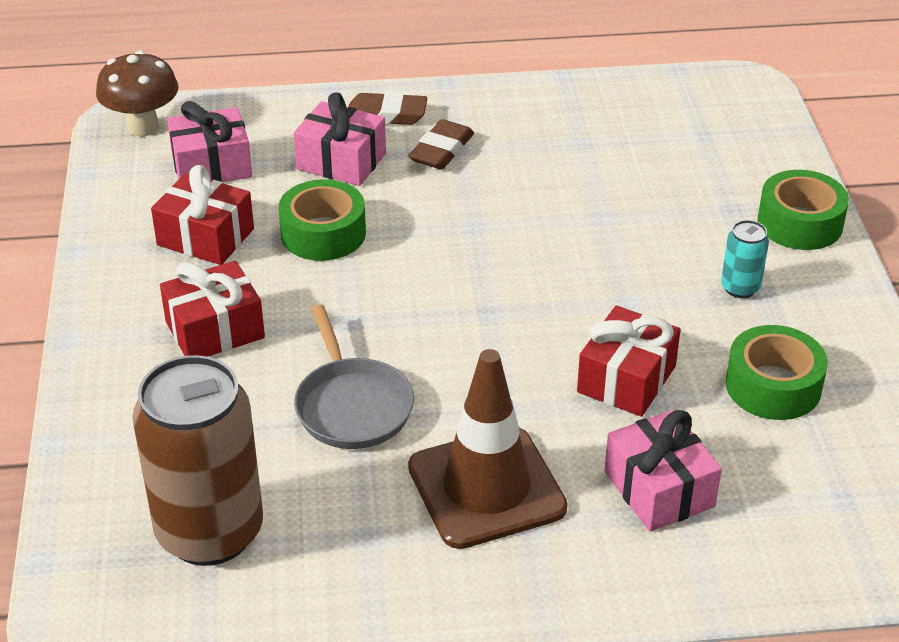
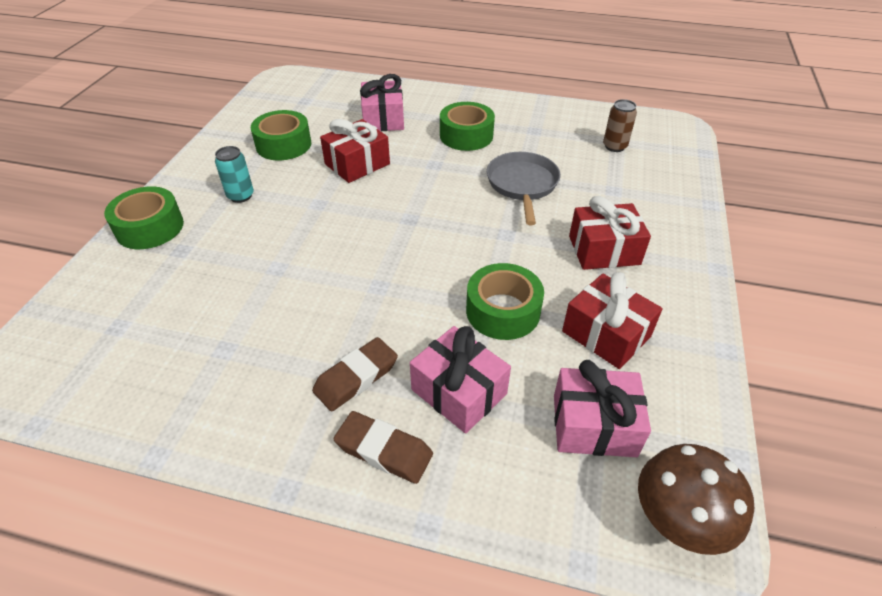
camera: 160 degrees left, 5 degrees up
(210, 532) = (614, 146): brown can -> brown can, size x0.43
(486, 488) = (466, 135): brown traffic cone -> green tape

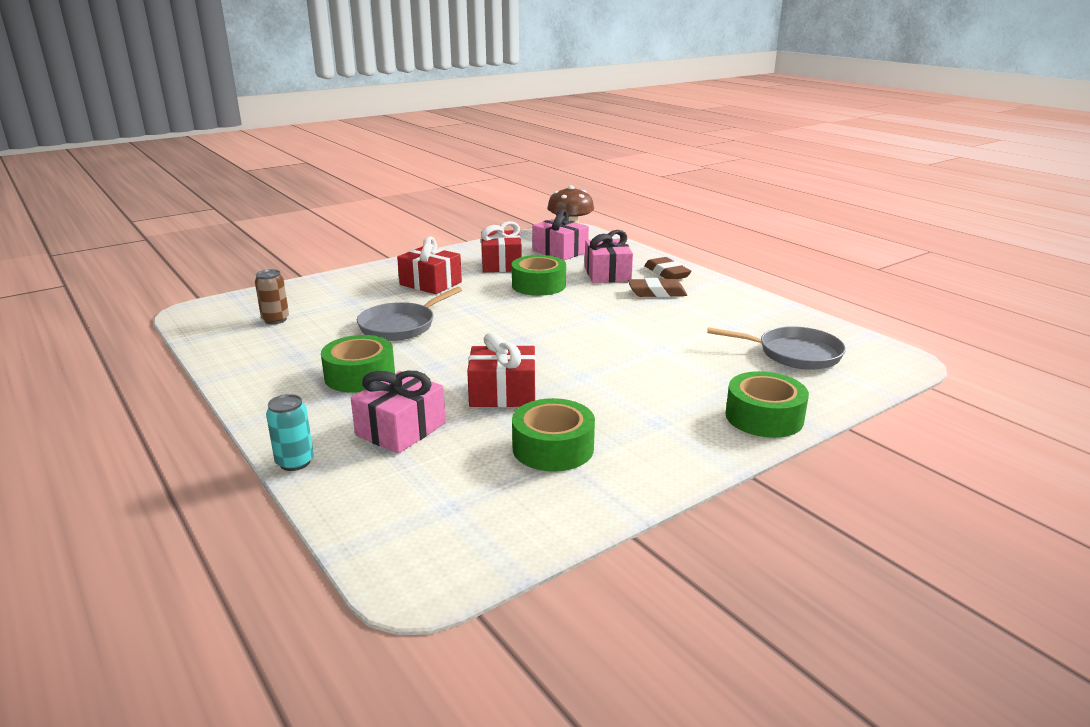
camera: 140 degrees left, 20 degrees down
(135, 328) = (794, 354): none -> grey pan
(240, 196) = (651, 411): turquoise can -> turquoise can (295, 462)

